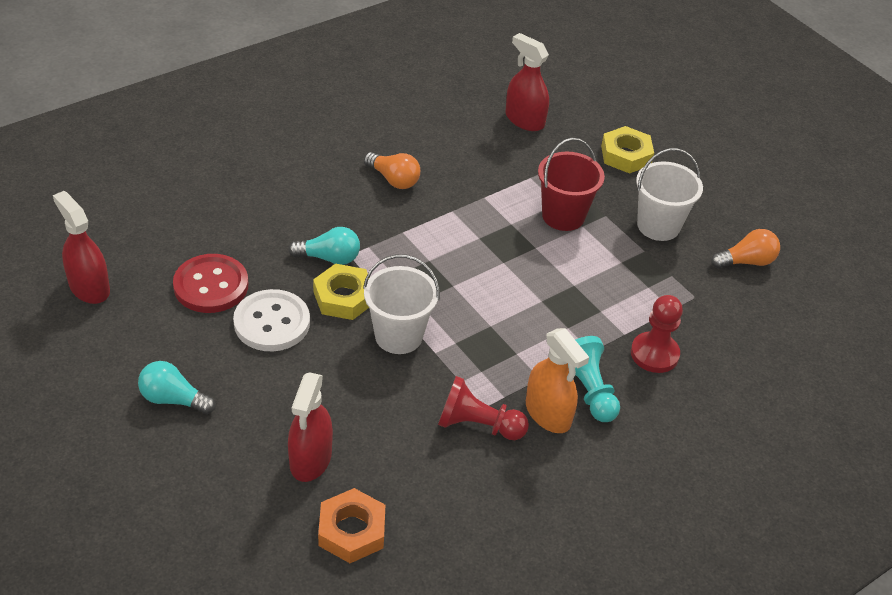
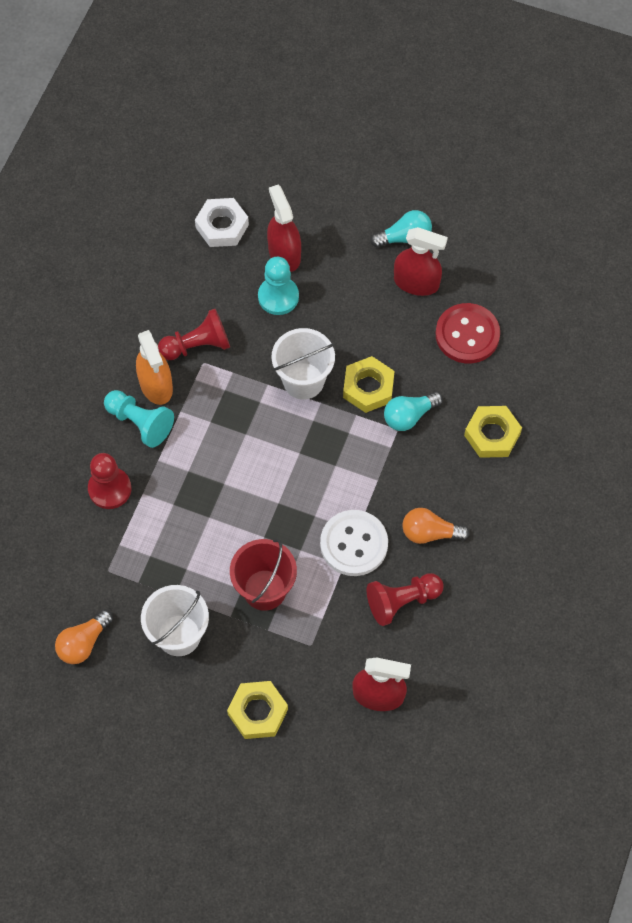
camera: 150 degrees right, 20 degrees up
(89, 287) = (544, 278): red spray bottle -> red spray bottle (416, 283)
(272, 322) = (398, 333): white button -> white button (354, 544)
(274, 208) = (492, 435): none -> yellow nut
(352, 531) = (222, 226): orange nut -> white nut
(355, 421) = (278, 297): none -> turquoise pawn
(457, 155) = (402, 601): none -> red pawn
(548, 414) = (156, 385): orange spray bottle -> orange spray bottle turned 135 degrees counterclockwise

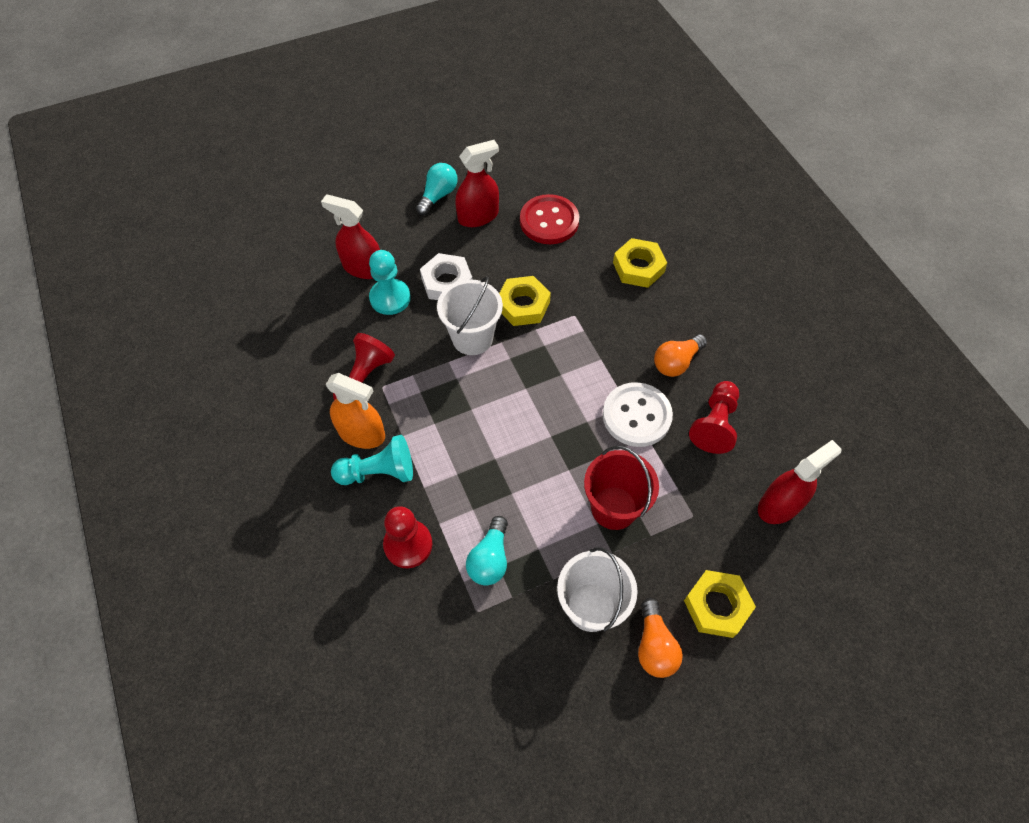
camera: 45 degrees left, 5 degrees down
(83, 643) = (522, 693): orange light bulb -> orange light bulb (654, 645)
(222, 226) = (294, 284): white nut -> white nut (447, 282)
(409, 416) = (572, 300): turquoise light bulb -> turquoise light bulb (490, 559)

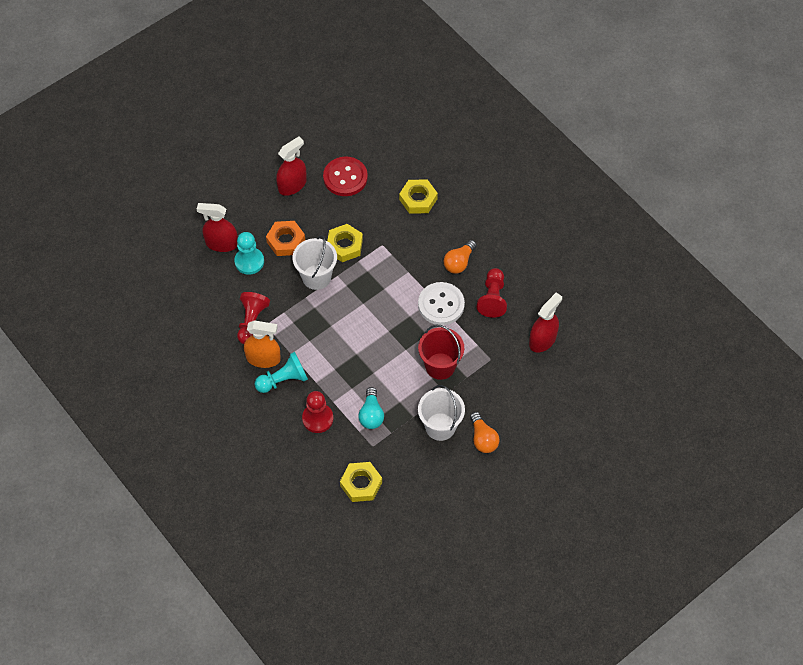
camera: 15 degrees left, 0 degrees up
(438, 196) = (257, 175): turquoise light bulb -> none
(447, 282) = (286, 241): white nut -> orange nut
(717, 606) = (515, 408): yellow nut -> yellow nut (361, 484)

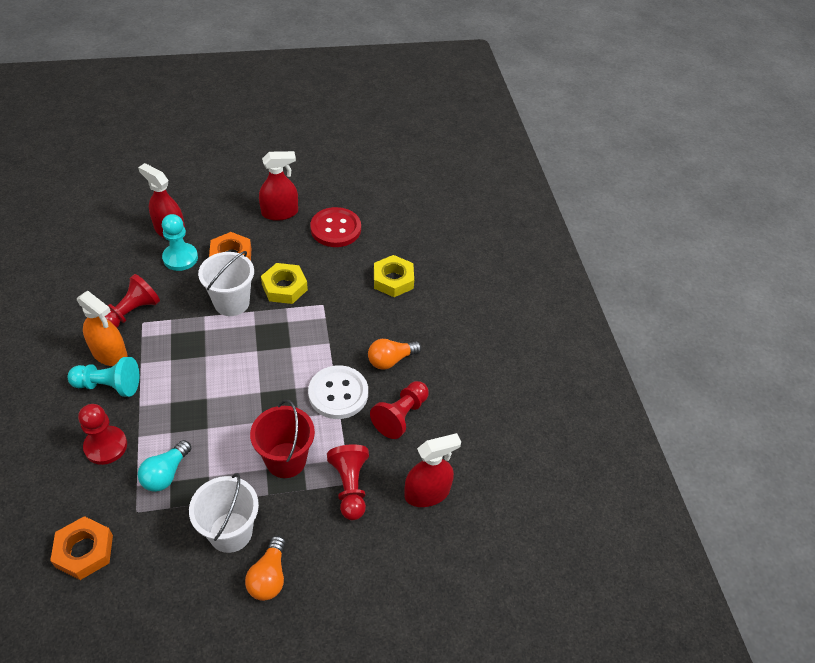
camera: 25 degrees right, 10 degrees down
(361, 484) = (84, 551): yellow nut -> orange nut
(492, 361) = (350, 487): none -> red pawn

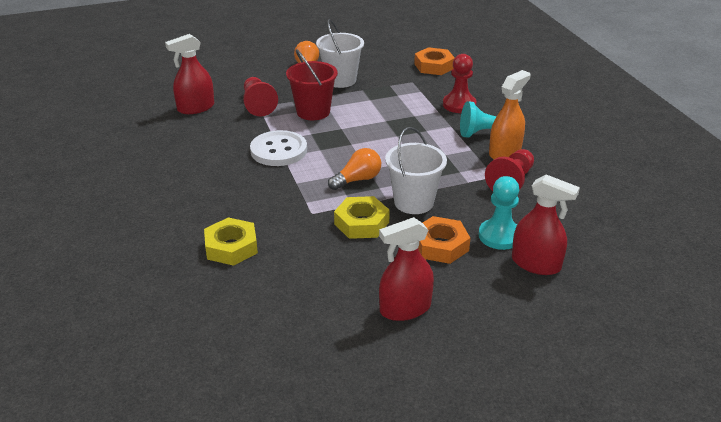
camera: 175 degrees right, 15 degrees down
(109, 353) = (505, 152): orange spray bottle -> orange spray bottle turned 105 degrees clockwise
(166, 473) = (403, 98): turquoise light bulb -> none
(335, 229) = (318, 298): red button -> none
(391, 360) = (230, 177): orange light bulb -> orange light bulb (357, 180)
(401, 416) = (218, 143): red pawn -> none

